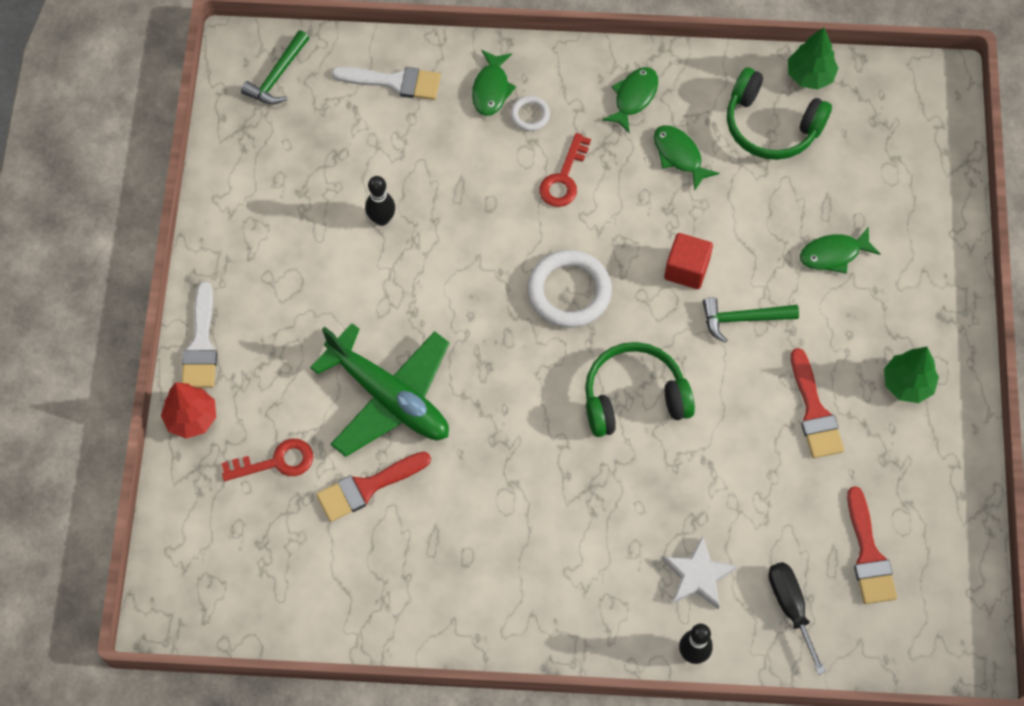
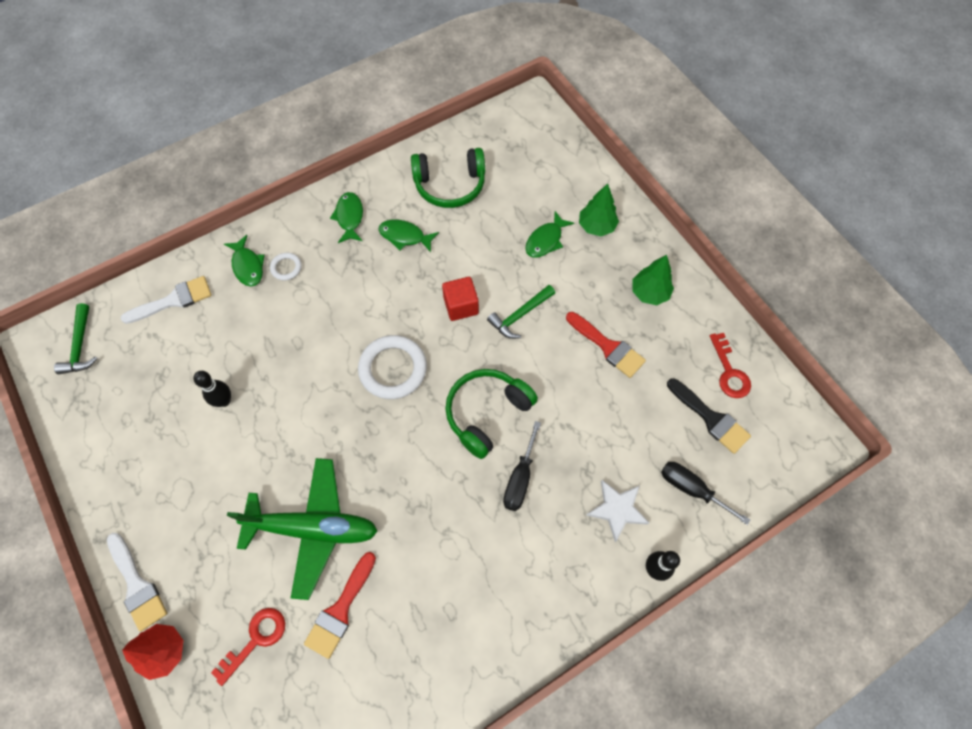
camera: 35 degrees left, 0 degrees up
(564, 178) = (337, 295): red key -> red key (729, 372)
(621, 482) = (520, 478): none -> black screwdriver
(810, 76) = (452, 142): green tree -> green tree (596, 226)
(868, 555) = (711, 418): red brush -> black brush

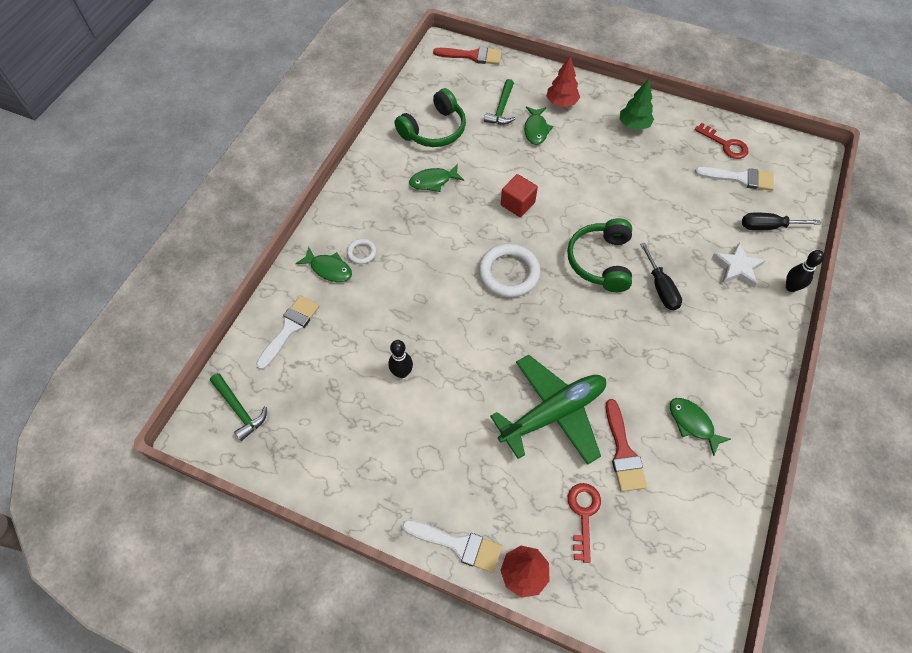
camera: 35 degrees left, 5 degrees down
(349, 217) = (378, 191): green fish -> green fish (692, 423)
(520, 315) = (564, 187): green hammer -> green hammer (501, 109)
(596, 226) = (561, 103): green tree -> red tree
(608, 347) = (639, 173): red brush -> red brush (472, 56)
(711, 418) = (740, 178): black brush -> white brush

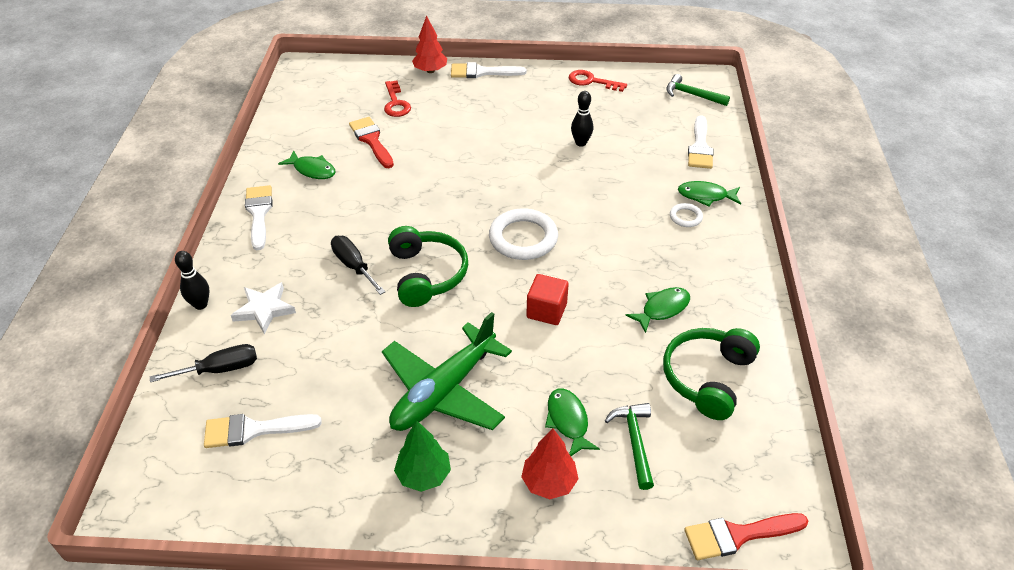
camera: 160 degrees right, 15 degrees down
(553, 413) = (438, 149): green plane -> green plane (444, 391)
(725, 144) = (274, 483): red key -> red key (592, 81)
(747, 377) = (259, 213): none -> white brush

